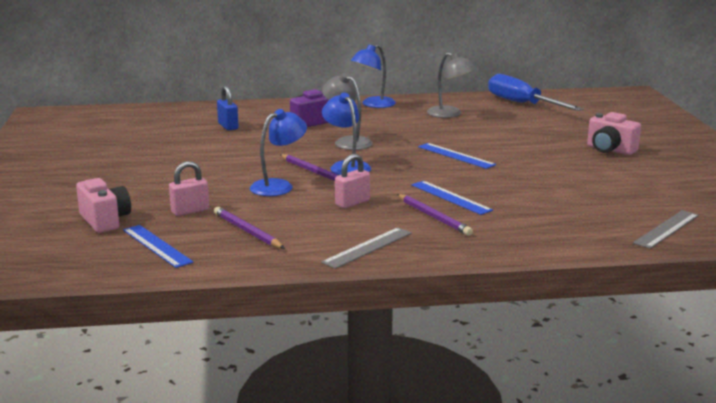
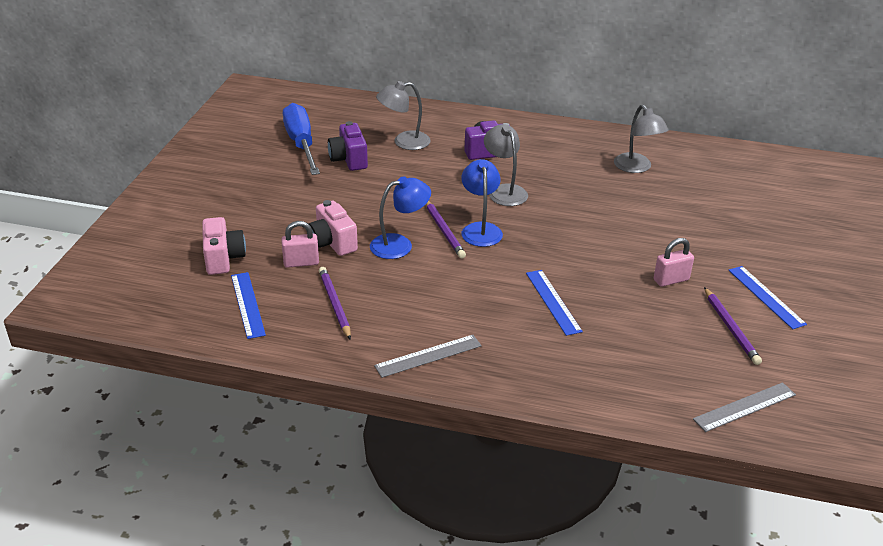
camera: 20 degrees right, 15 degrees up
(183, 143) = (349, 159): none -> purple camera
(228, 126) = (404, 142): blue padlock -> grey lamp
(352, 203) = (453, 287): pink padlock -> pink padlock (671, 280)
(373, 104) = (566, 135): blue lamp -> none
(433, 217) = (517, 327): purple pencil -> purple pencil (730, 328)
(456, 156) = (599, 237): blue ruler -> blue ruler (766, 297)
(522, 104) = (727, 165): blue screwdriver -> blue screwdriver (301, 144)
(610, 150) = (773, 264): pink camera -> pink camera (332, 243)

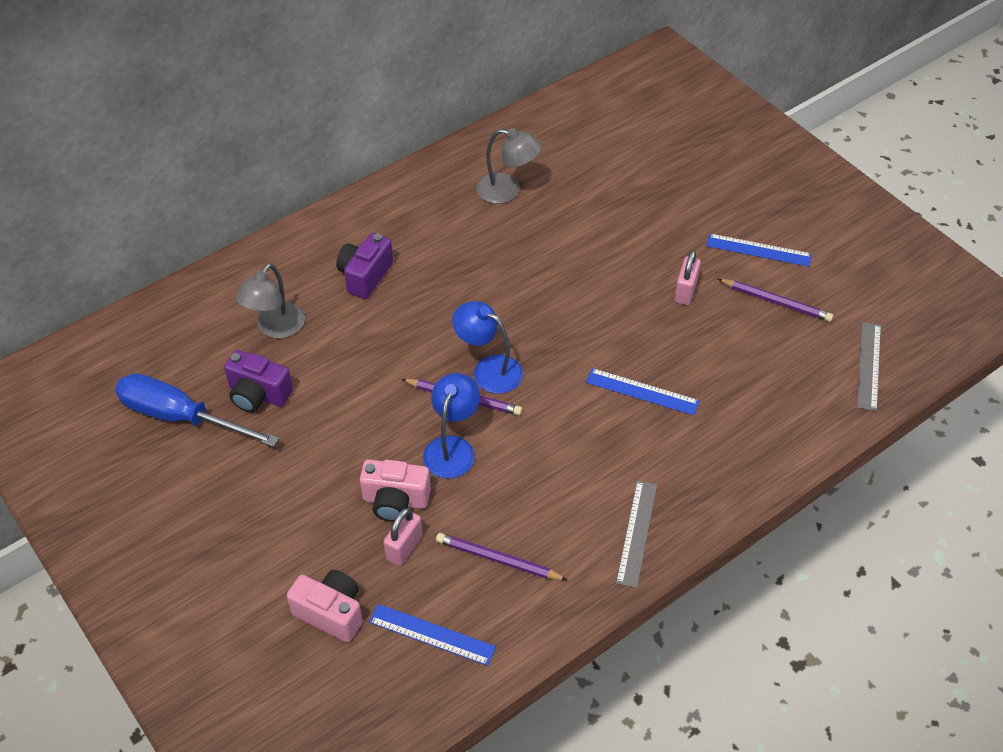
camera: 50 degrees left, 15 degrees up
(504, 191) = (445, 309): grey lamp -> none

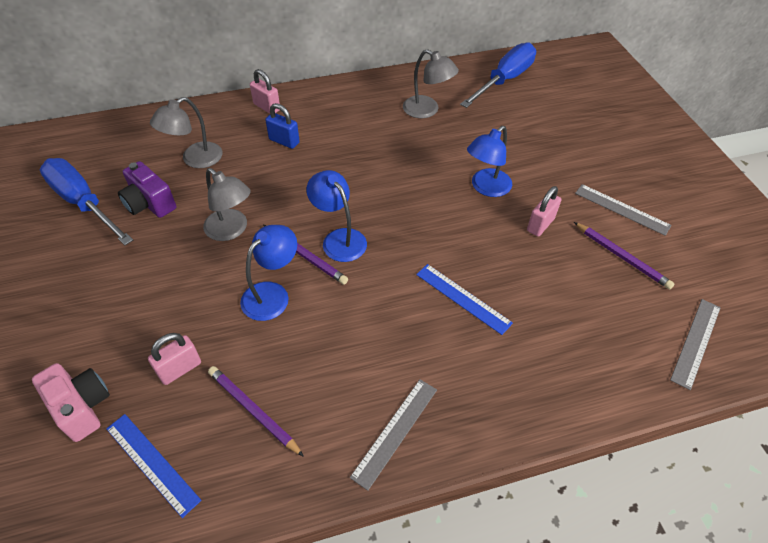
camera: 20 degrees right, 0 degrees up
(319, 238) = (267, 107): none -> pink padlock
(365, 276) = (284, 141): purple camera -> blue padlock
(369, 396) = (231, 230): none -> grey lamp
(395, 501) = (198, 324): pink camera -> none
(576, 126) = (504, 80): none -> blue screwdriver
(613, 267) = (486, 188): none -> blue lamp
(758, 250) = (621, 209): blue ruler -> grey ruler

